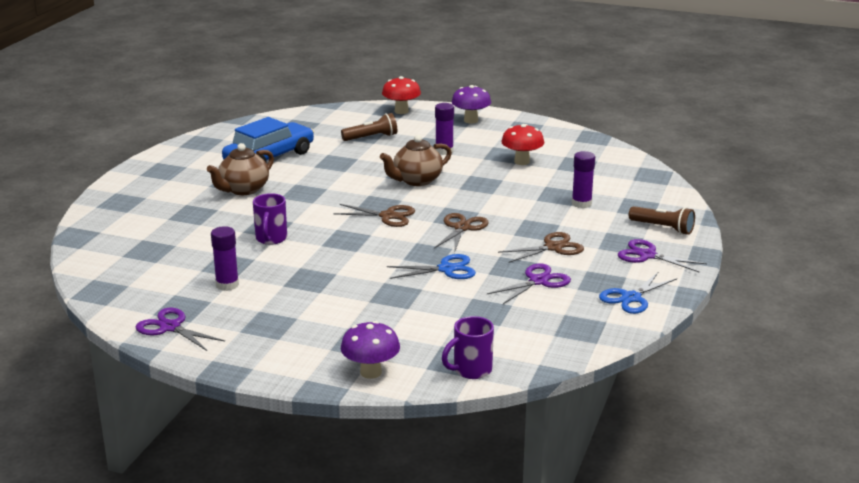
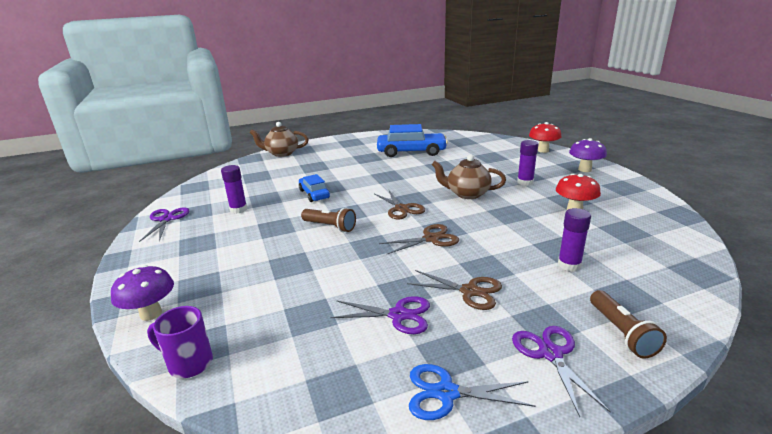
camera: 50 degrees right, 0 degrees up
(243, 190) = (362, 163): brown teapot -> brown teapot (281, 153)
(271, 239) = (314, 194): purple mug -> blue car
(371, 137) = (492, 159): brown flashlight -> brown flashlight (330, 226)
(446, 269) = (357, 264): blue scissors -> none

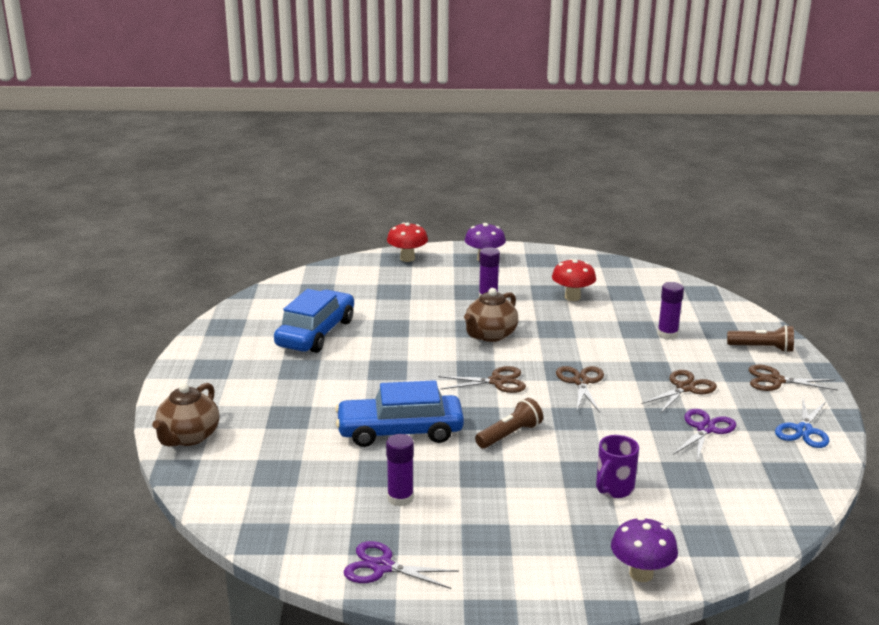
camera: 70 degrees left, 0 degrees up
(189, 363) = (735, 548): purple mug -> purple mug (614, 489)
(314, 194) = (400, 431): blue car -> blue car, size x1.73
(550, 354) = (775, 380): purple scissors -> brown scissors

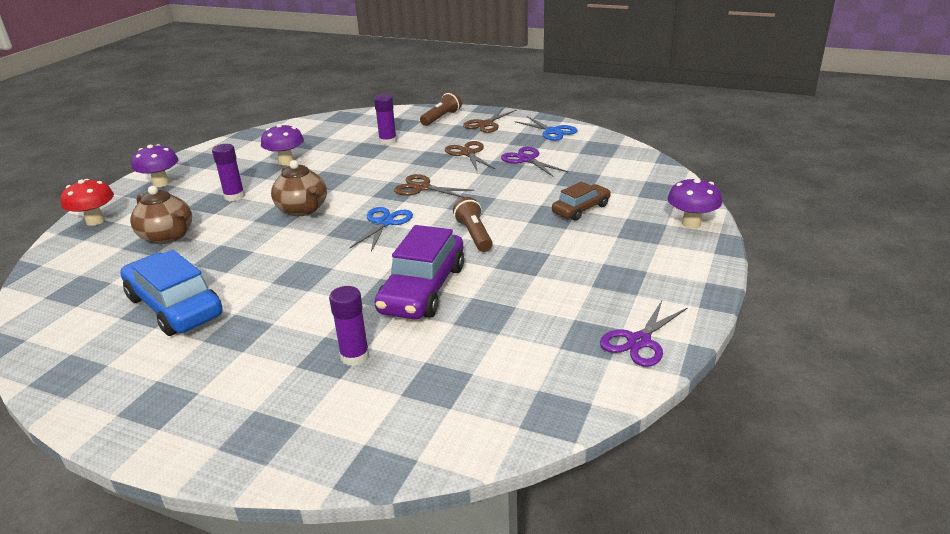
camera: 65 degrees left, 5 degrees up
(188, 437) = (306, 448): brown teapot -> brown teapot (168, 236)
(400, 431) = (423, 289): blue car -> purple car
(400, 498) = (535, 310): purple glue stick -> purple glue stick (355, 356)
(497, 381) = (384, 223): brown scissors -> blue scissors
(572, 297) = (286, 162): red mushroom -> purple mushroom
(614, 489) = (581, 209): purple mug -> brown car

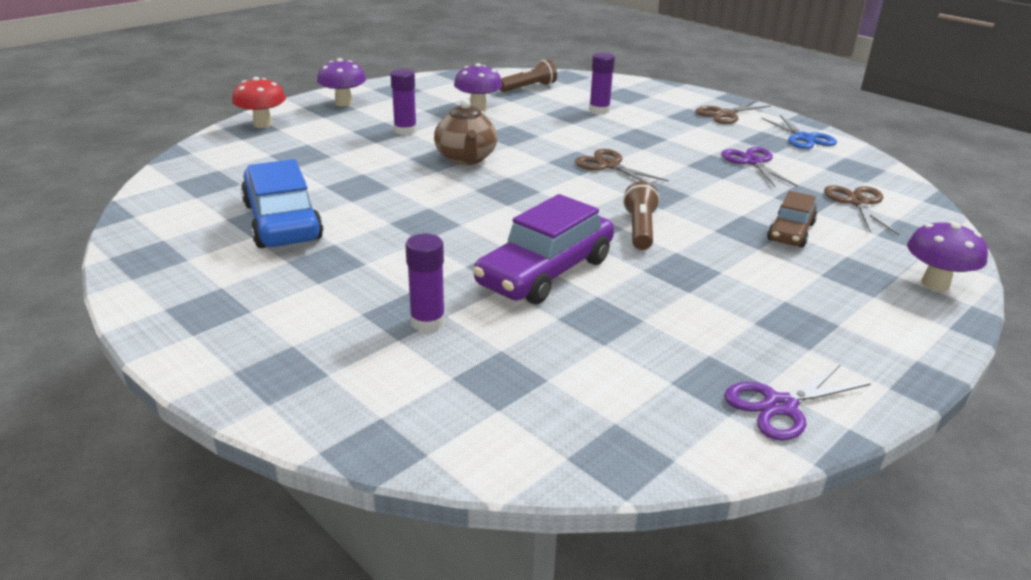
camera: 20 degrees right, 0 degrees up
(168, 236) = (318, 154): brown teapot -> none
(384, 223) = (545, 192): blue scissors -> none
(441, 118) = (675, 98): brown flashlight -> brown flashlight (528, 88)
(468, 153) = (684, 141): brown scissors -> brown scissors (858, 202)
(581, 209) = (791, 232): brown car -> brown car turned 135 degrees clockwise

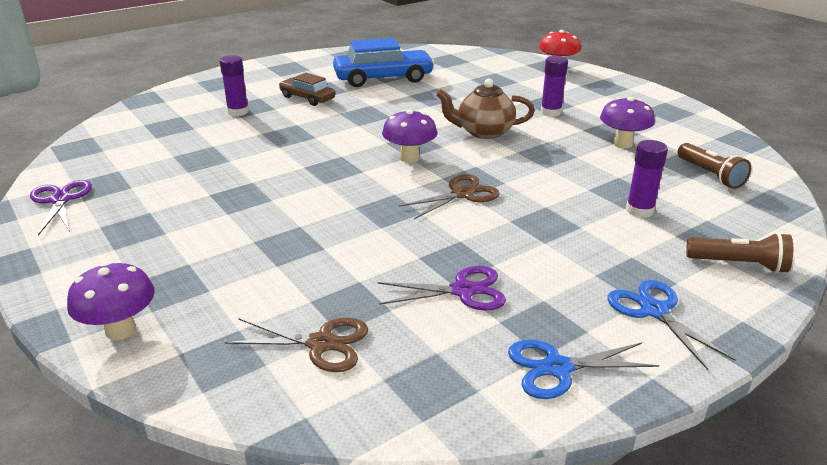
camera: 100 degrees right, 0 degrees up
(343, 103) = (617, 91): purple mushroom -> purple mushroom (409, 158)
(545, 272) = (272, 147): purple car -> none
(639, 229) = (319, 190): brown flashlight -> brown flashlight (739, 264)
(724, 114) = (654, 311): brown scissors -> blue scissors
(791, 232) = (274, 268): brown car -> brown car (307, 98)

